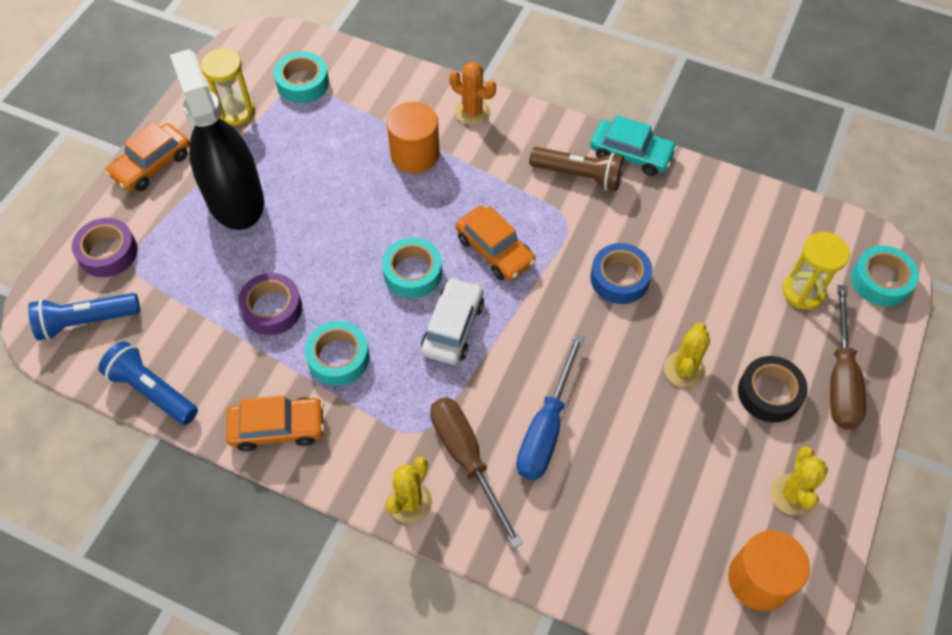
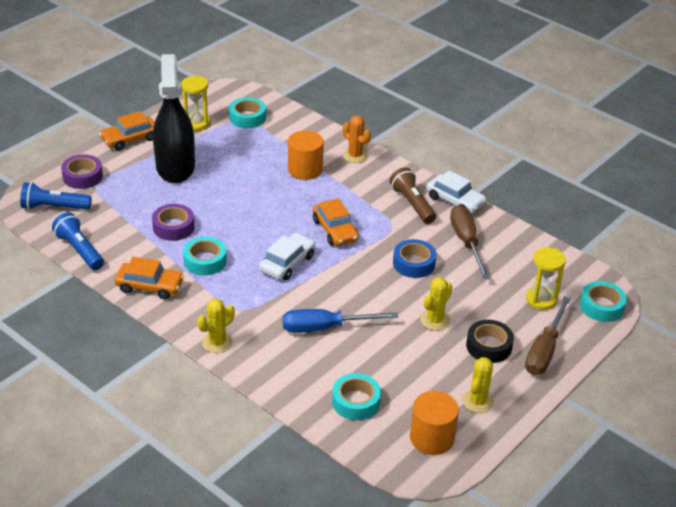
camera: 15 degrees right, 20 degrees down
(413, 273) = (274, 229): turquoise tape -> turquoise tape (356, 402)
(467, 459) = (264, 330): brown screwdriver -> brown screwdriver (466, 242)
(546, 428) = (325, 328): blue screwdriver -> blue screwdriver turned 45 degrees clockwise
(578, 175) = (412, 204): brown flashlight -> brown flashlight turned 150 degrees counterclockwise
(631, 154) = (455, 200): turquoise car -> white car

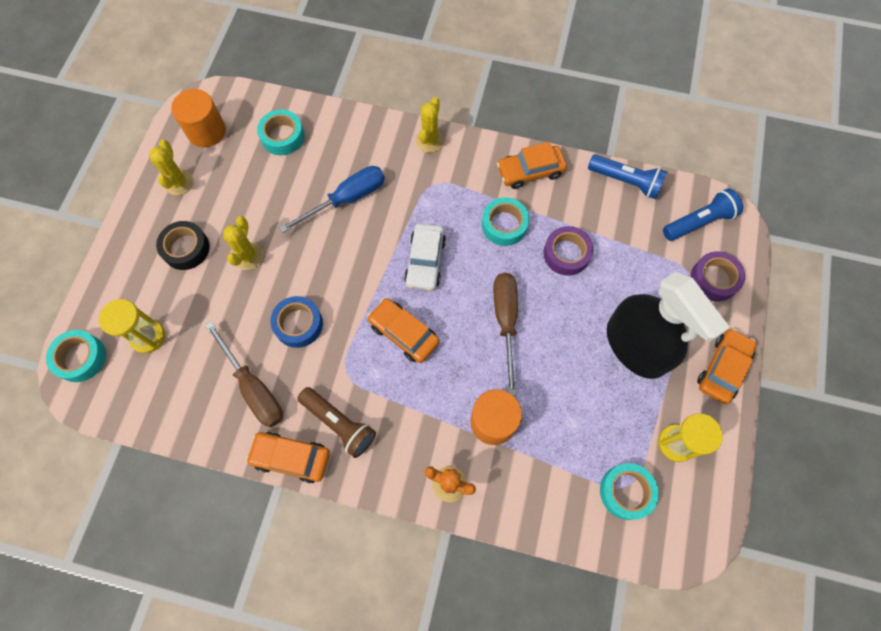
camera: 155 degrees right, 30 degrees up
(455, 200) = (291, 458): white car -> orange car
(544, 350) = (131, 268): brown screwdriver -> brown screwdriver (505, 322)

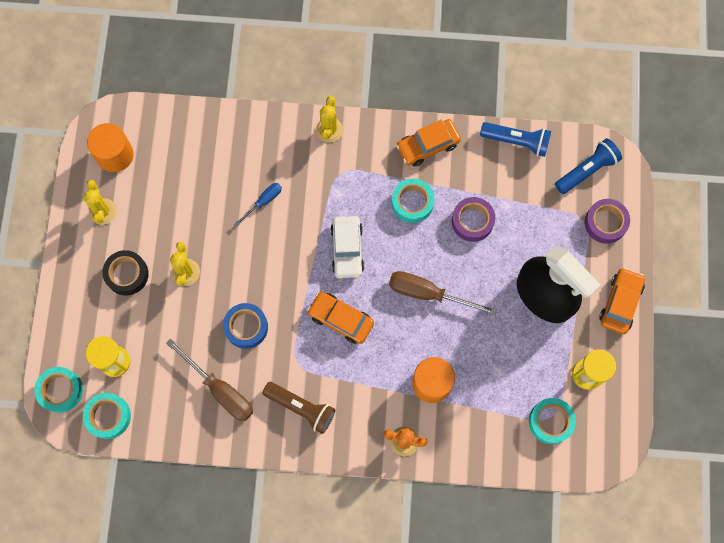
camera: 10 degrees left, 5 degrees up
(282, 136) = (189, 148): turquoise tape -> turquoise tape (108, 416)
(291, 458) = (267, 443): orange car -> none
(346, 199) = (263, 202): blue screwdriver -> blue screwdriver, size x0.57
(505, 322) = (428, 293): brown screwdriver -> brown screwdriver turned 60 degrees counterclockwise

